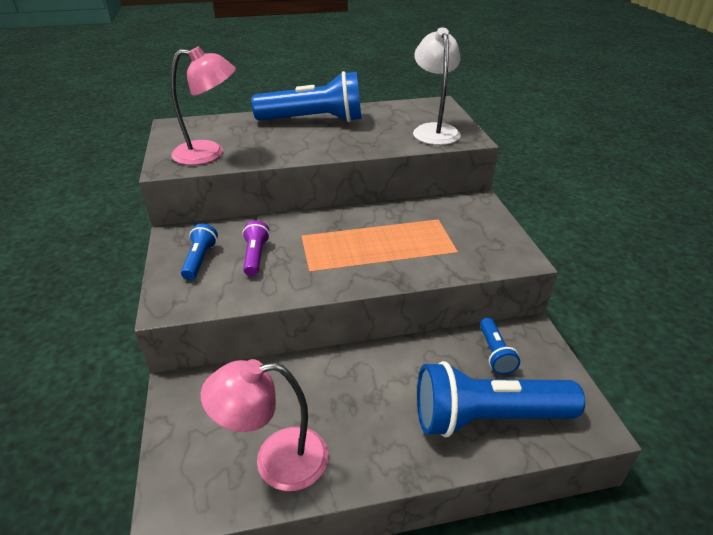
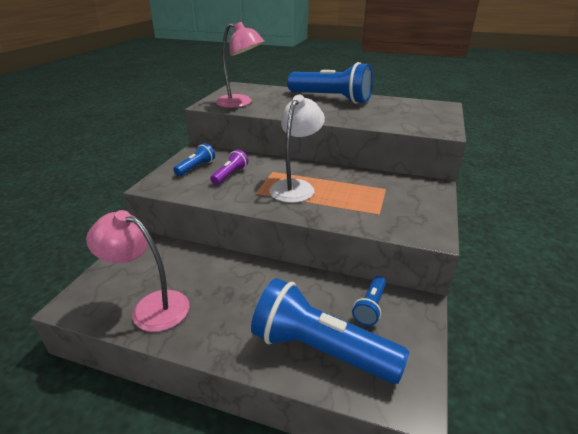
camera: 30 degrees right, 5 degrees down
(434, 130) = (419, 120): white lamp -> white lamp (296, 186)

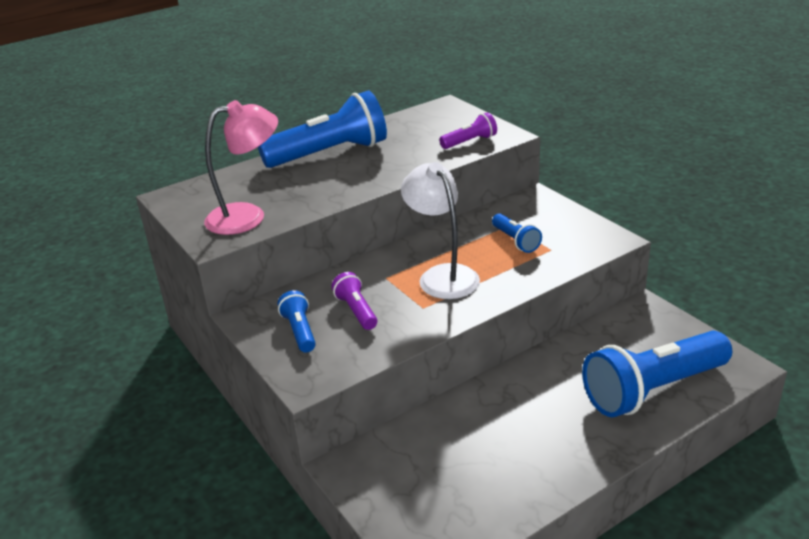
camera: 50 degrees left, 0 degrees up
(150, 307) = (494, 489): pink lamp -> none
(370, 307) = (625, 336): blue flashlight -> blue flashlight (515, 241)
(412, 124) = (470, 142): none -> purple flashlight

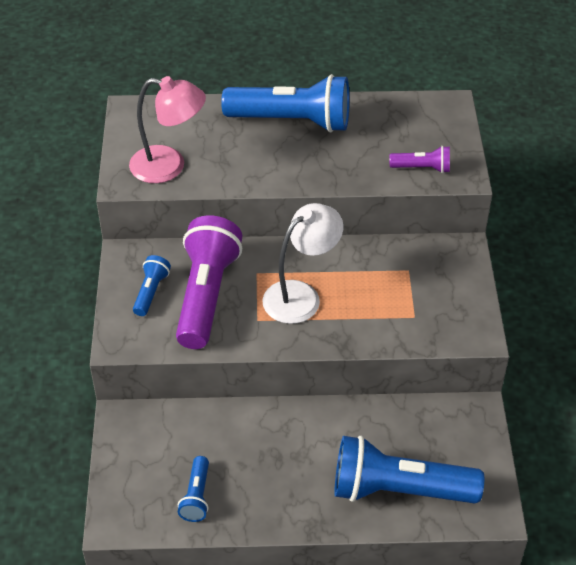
camera: 30 degrees right, 15 degrees up
(356, 311) = (206, 295): purple flashlight -> purple flashlight, size x2.14
(442, 275) = (301, 295): white lamp -> white lamp turned 45 degrees clockwise
(515, 241) = (394, 291): blue flashlight -> blue flashlight (196, 496)

